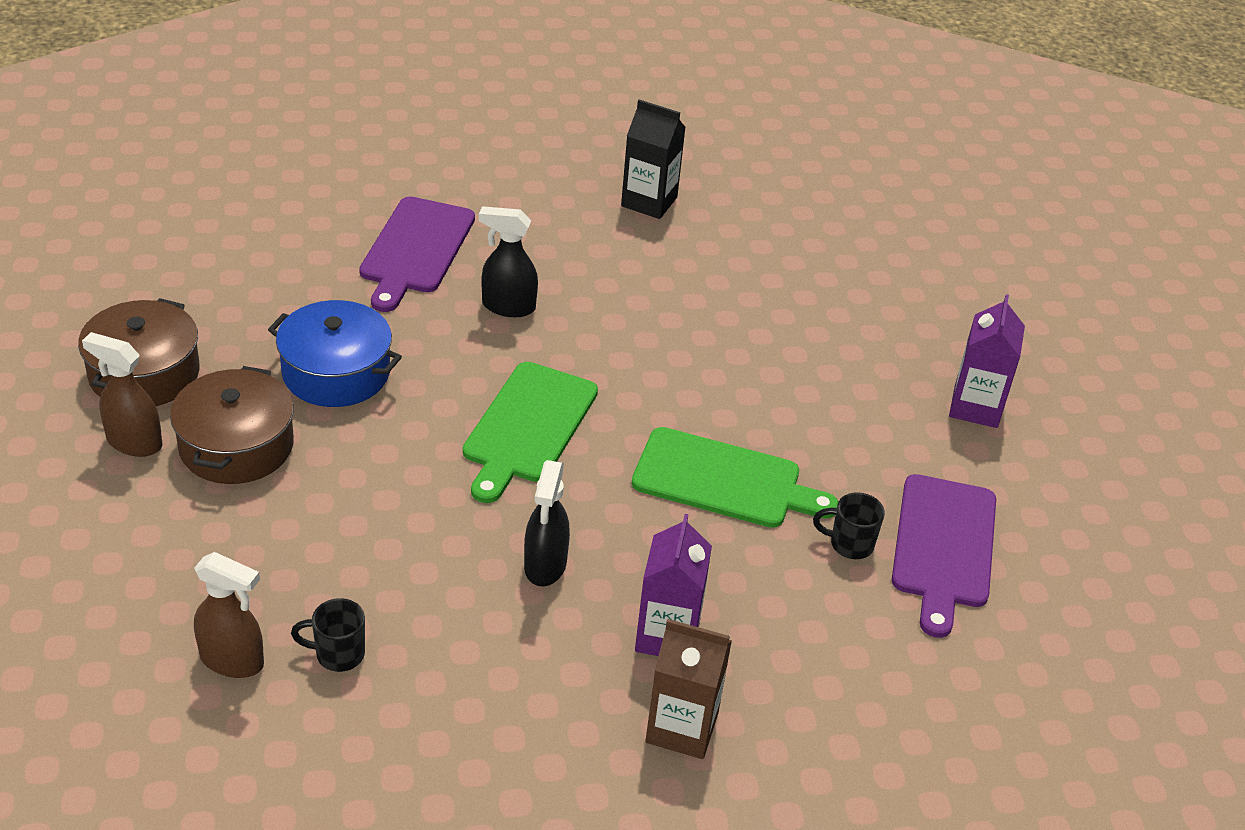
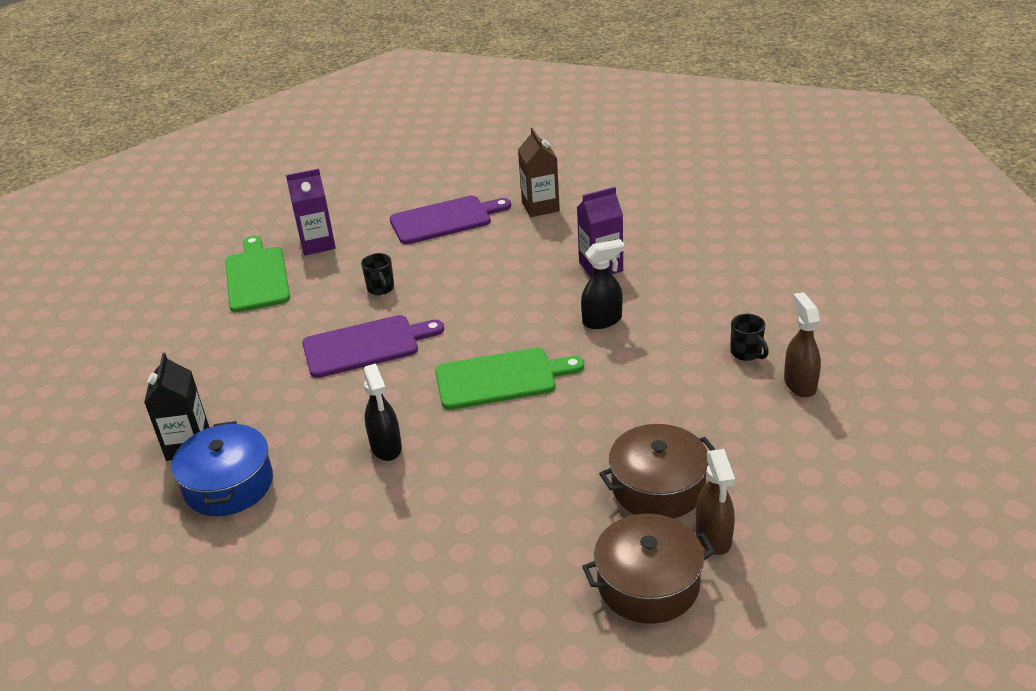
camera: 115 degrees left, 5 degrees down
(336, 372) = (540, 486): blue pot -> blue pot (229, 484)
(415, 249) = (357, 531): purple cutting board -> purple cutting board (366, 346)
(682, 728) = (649, 242): brown carton -> brown carton (540, 207)
(724, 480) = (468, 294): green cutting board -> green cutting board (257, 277)
(849, 544) = (474, 243): black mug -> black mug (381, 289)

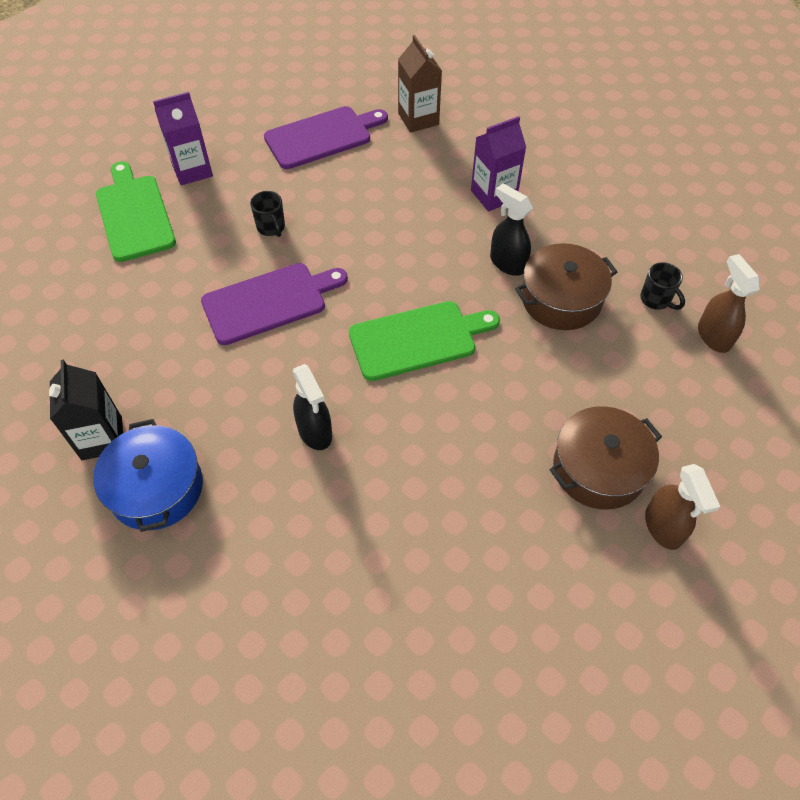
camera: 10 degrees left, 20 degrees up
(602, 320) = (507, 263): black spray bottle -> black spray bottle turned 105 degrees counterclockwise
(648, 584) = (610, 588): brown pot -> brown pot (561, 299)

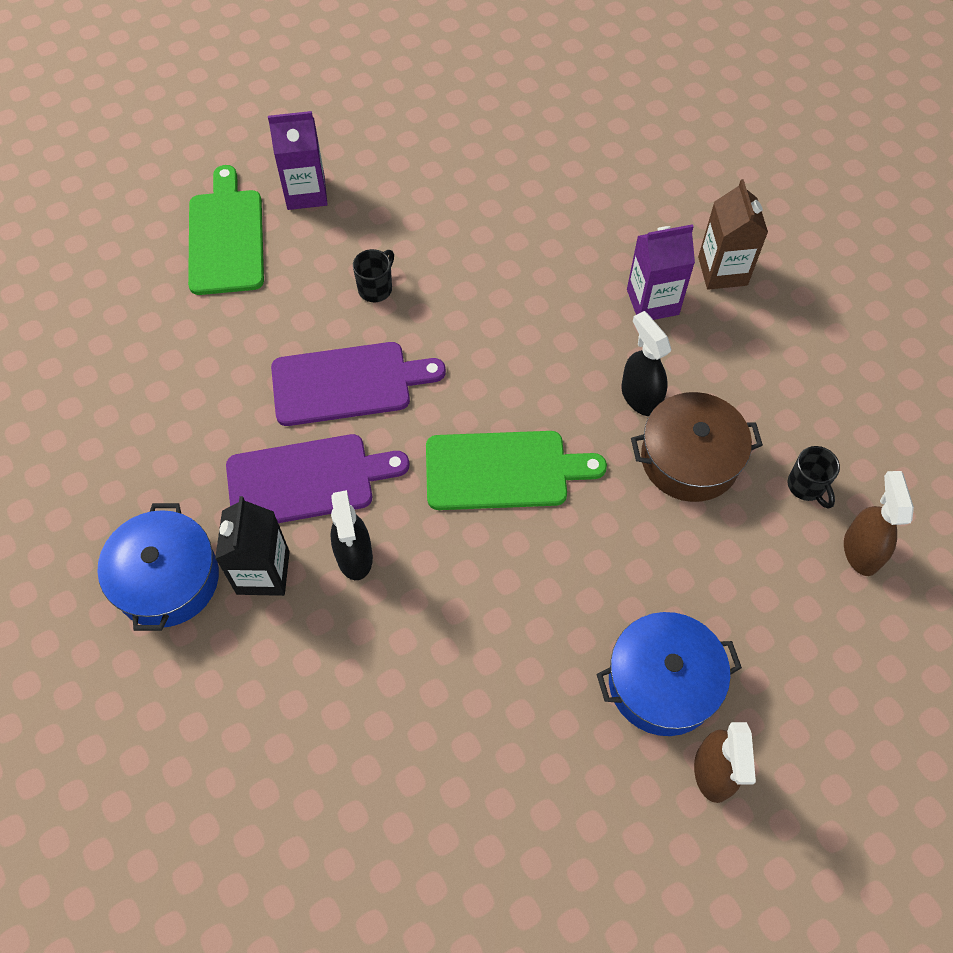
camera: 15 degrees right, 5 degrees up
(102, 438) = (124, 506): black carton -> black carton (263, 572)
(271, 228) = (376, 288): black mug -> black mug turned 135 degrees counterclockwise
(322, 137) = (469, 178): purple cutting board -> purple cutting board (307, 480)
(418, 119) = (593, 178): brown carton -> brown carton (722, 271)
(598, 468) = (662, 682): brown pot -> blue pot

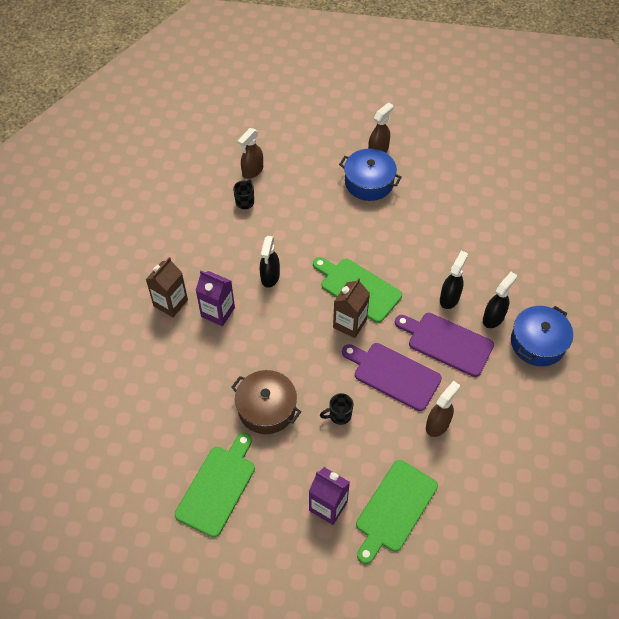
camera: 140 degrees left, 5 degrees down
(240, 361) = (438, 424): none -> brown spray bottle
(263, 572) = (493, 318): black carton -> black spray bottle
(444, 134) = (218, 487): none -> green cutting board
(467, 410) = (350, 323): none -> brown carton
(689, 459) = (277, 240): brown pot -> brown pot (266, 408)

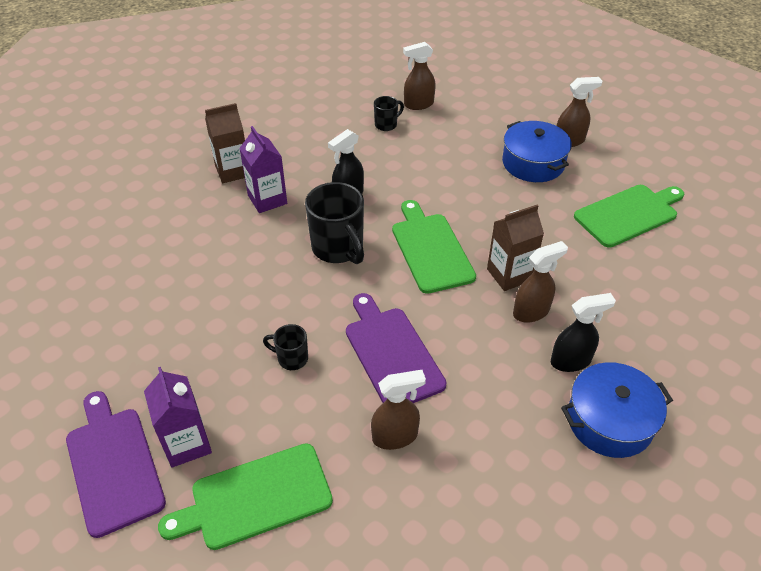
camera: 35 degrees right, 10 degrees down
(218, 487) = (102, 352): green cutting board -> green cutting board (629, 214)
(266, 408) = (225, 308): brown pot -> none
(300, 322) = (338, 249): none -> black mug
(350, 323) = (390, 277): brown carton -> brown carton (509, 275)
(447, 343) = (486, 355): purple cutting board -> purple cutting board (113, 465)
(449, 298) = (531, 312): black spray bottle -> brown spray bottle

